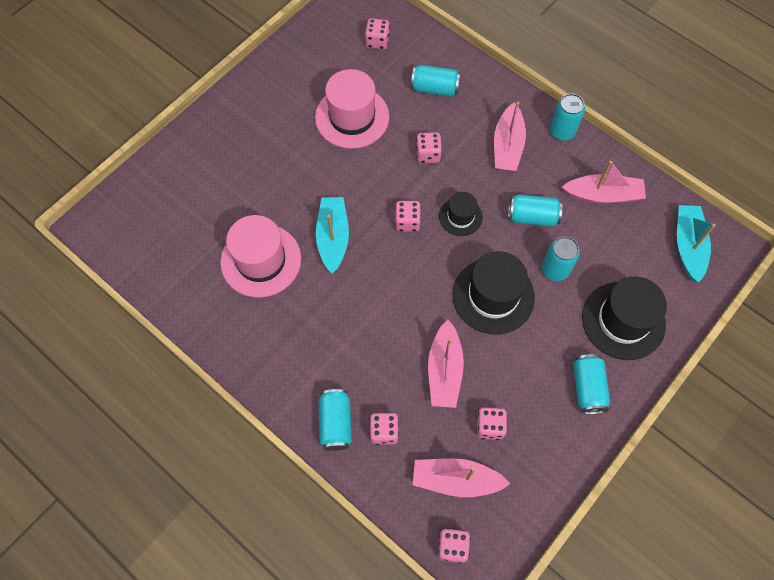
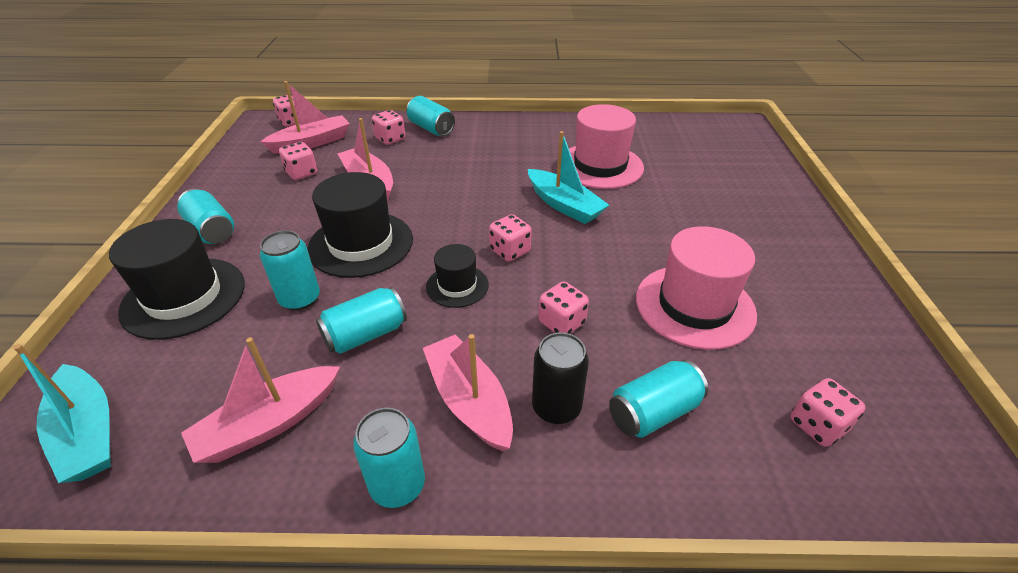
camera: 140 degrees right, 25 degrees down
(472, 117) = (556, 407): none -> black can

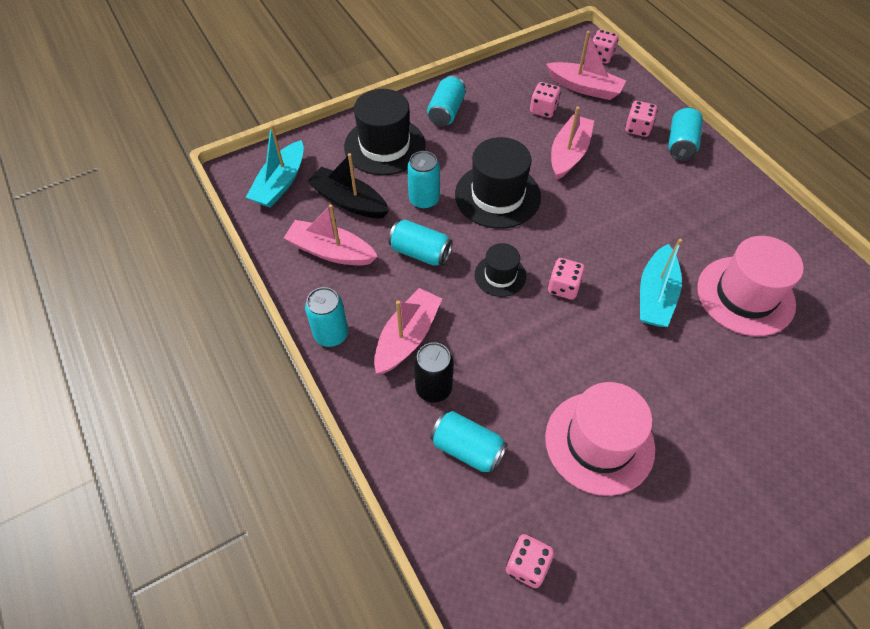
camera: 60 degrees right, 15 degrees up
(217, 367) = (349, 201): none -> black boat
(561, 323) = (511, 357): pink dice -> none

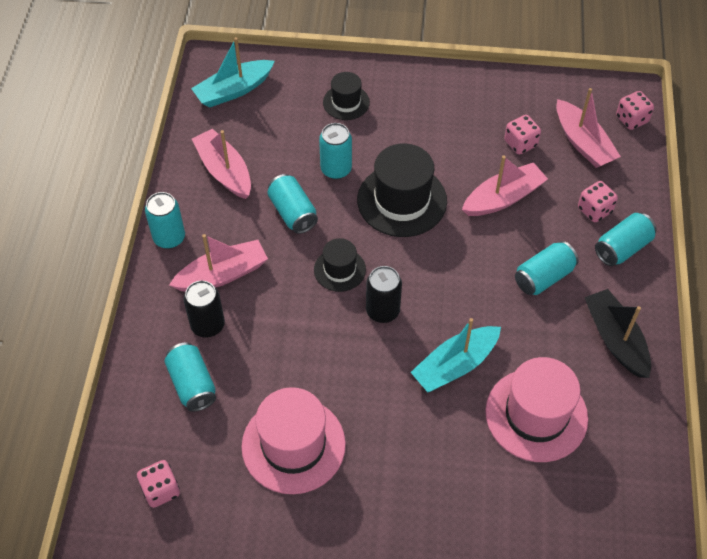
camera: 35 degrees right, 0 degrees up
(349, 201) = (274, 136): black boat -> black boat (615, 339)
(384, 146) = (346, 102): black hat -> black hat, size x0.55
(446, 112) = (428, 98): turquoise can -> turquoise can (543, 277)
(563, 287) = (382, 311): pink dice -> black can

